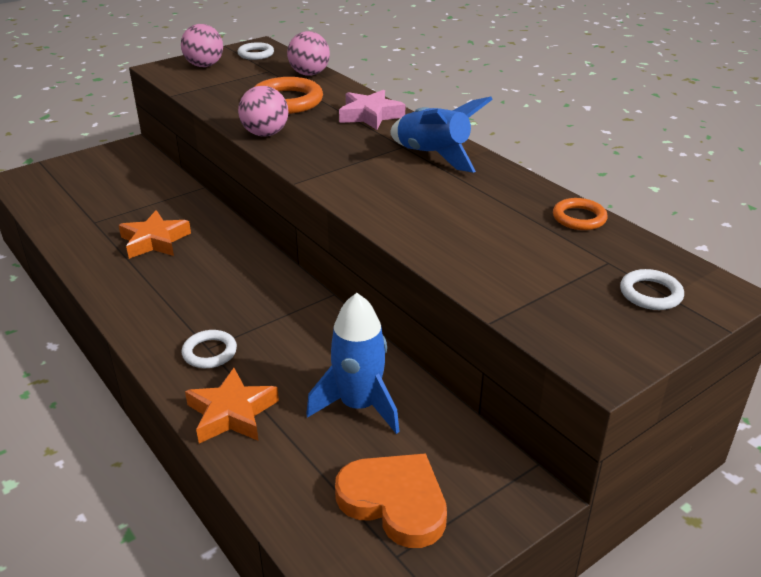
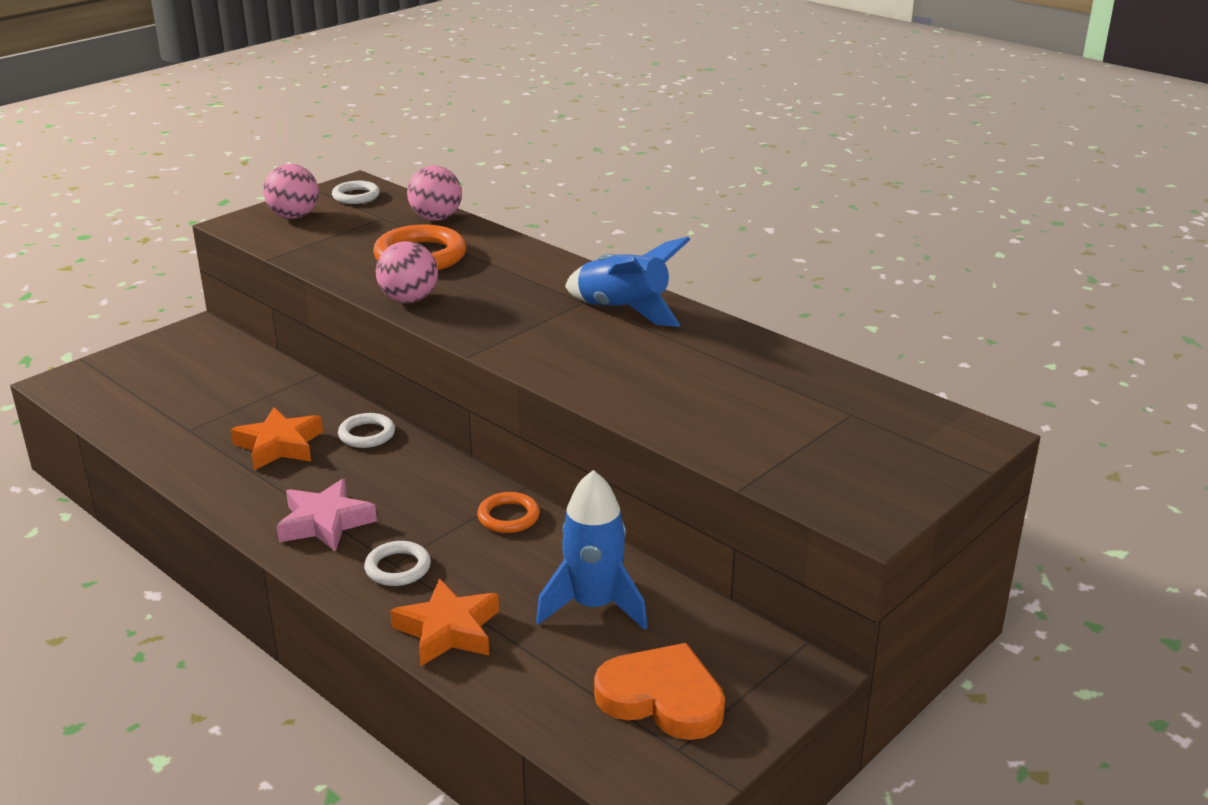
camera: 10 degrees left, 5 degrees down
(370, 115) = (531, 267): pink star -> pink star (325, 523)
(579, 218) = (809, 368): orange ring -> orange ring (508, 517)
(650, 294) = (903, 443): white ring -> white ring (367, 434)

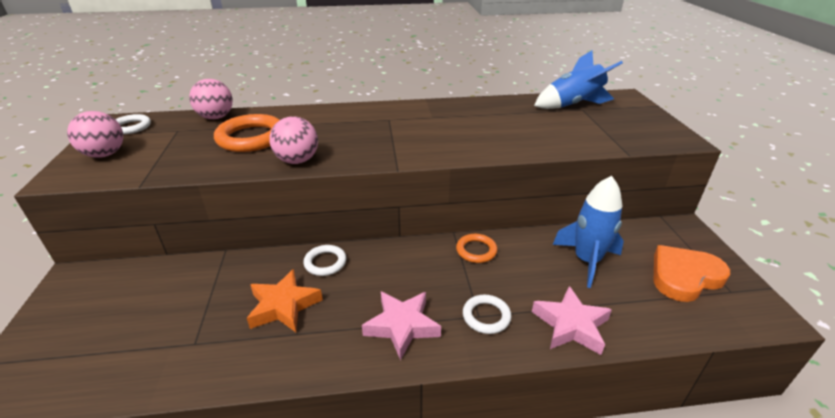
camera: 50 degrees left, 5 degrees up
(448, 630) = (571, 325): orange star -> pink star
(624, 310) = (415, 114): blue rocket -> blue rocket (573, 105)

